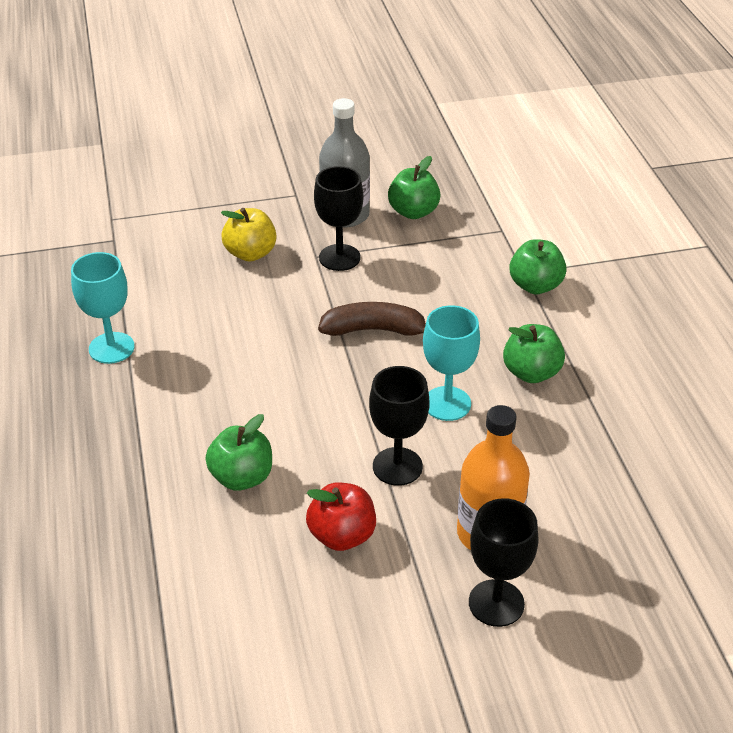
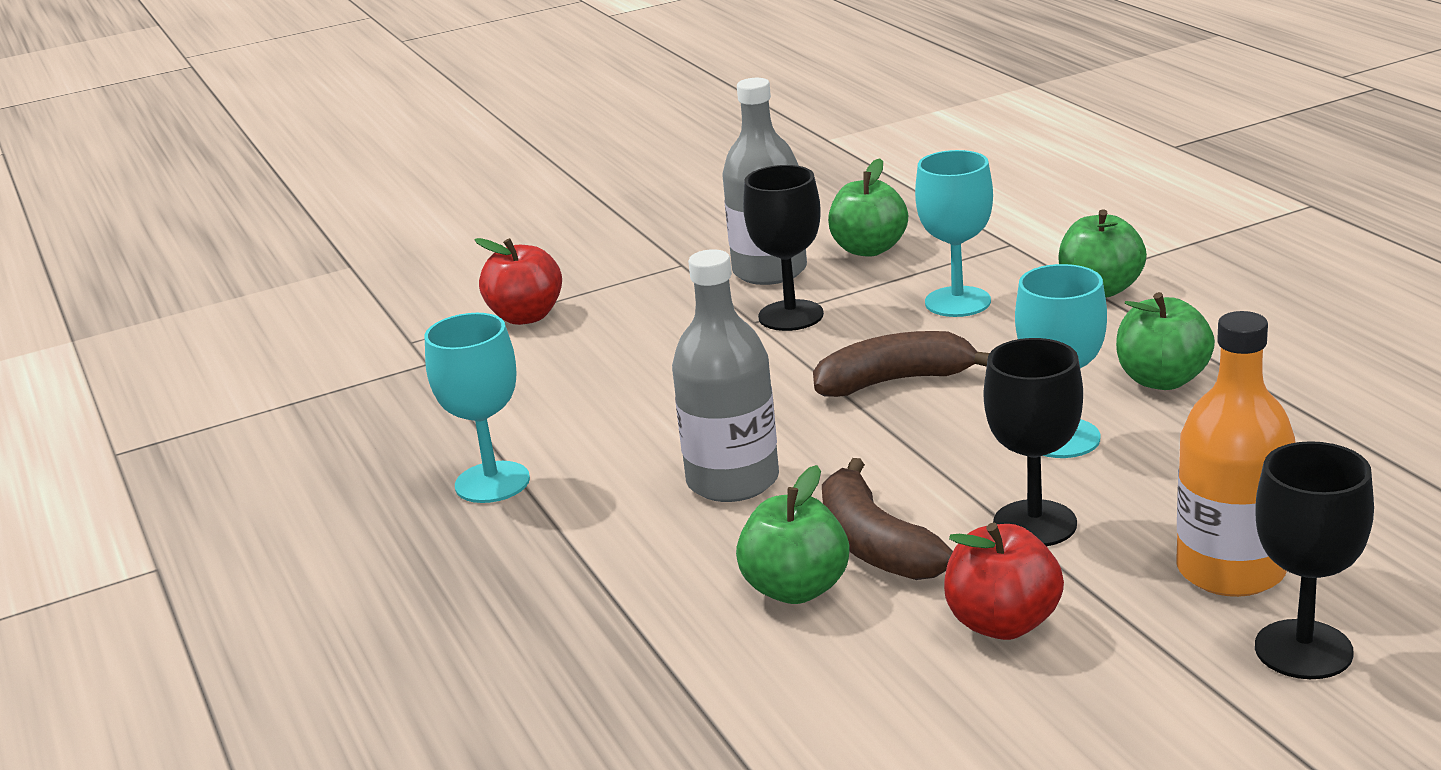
camera: 10 degrees left, 15 degrees down
(185, 216) = (526, 316): none -> red apple
(245, 384) = (733, 481): none -> grey bottle
(250, 253) = (651, 337): yellow apple -> none
(300, 457) = (875, 545): none -> brown banana
(444, 273) = (957, 302): none -> turquoise goblet

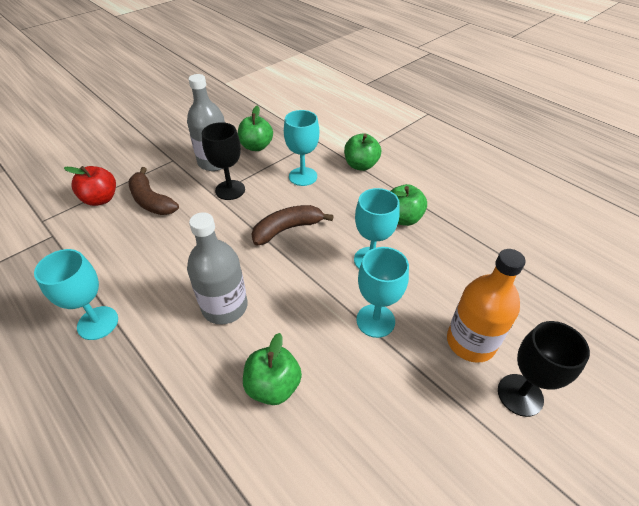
camera: 20 degrees left, 20 degrees up
(875, 545) = (305, 346): brown banana -> brown banana (151, 201)
(1003, 623) = (381, 397): red apple -> none
(1035, 524) = (375, 320): black goblet -> turquoise goblet

